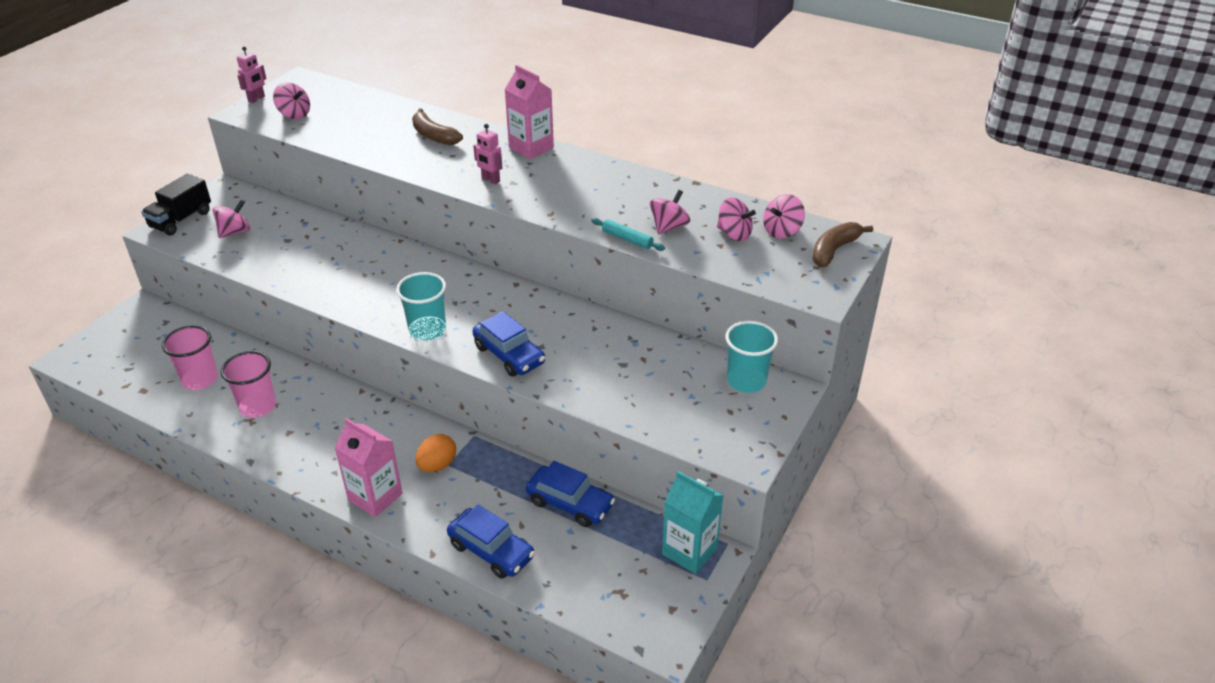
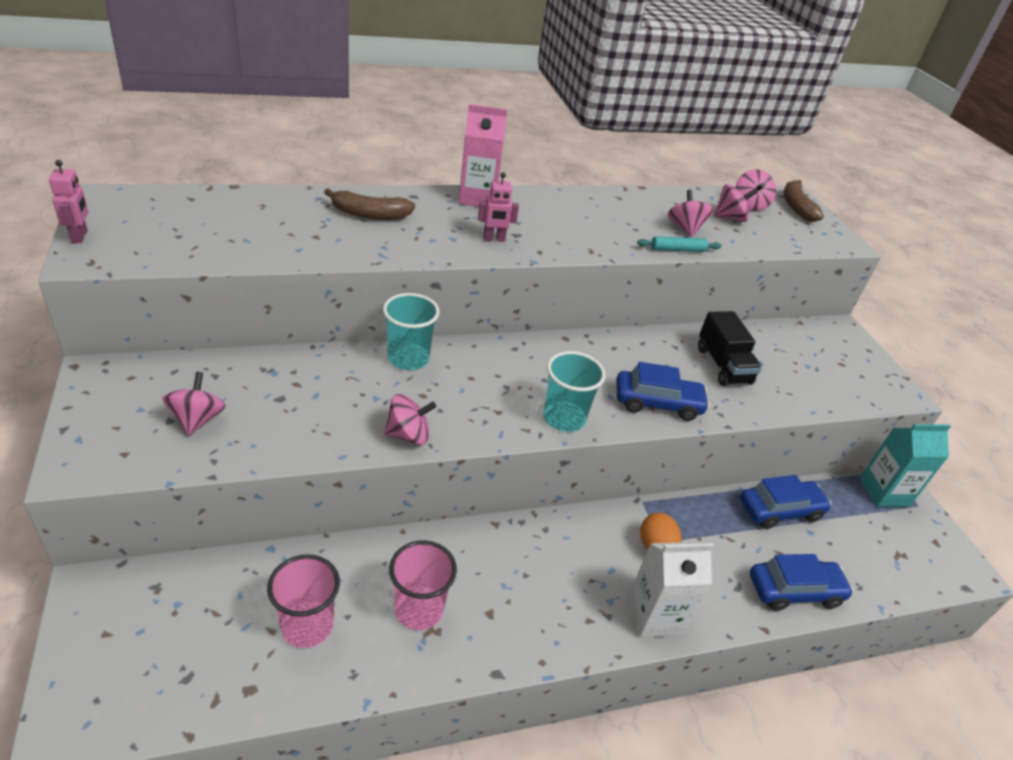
camera: 50 degrees left, 0 degrees up
(181, 220) = (93, 438): black truck -> black truck (723, 365)
(294, 114) = (166, 239): pink spinning top -> pink spinning top (408, 435)
(375, 497) = (654, 615): pink carton -> white carton
(746, 381) = (815, 336): turquoise cup -> turquoise cup (408, 358)

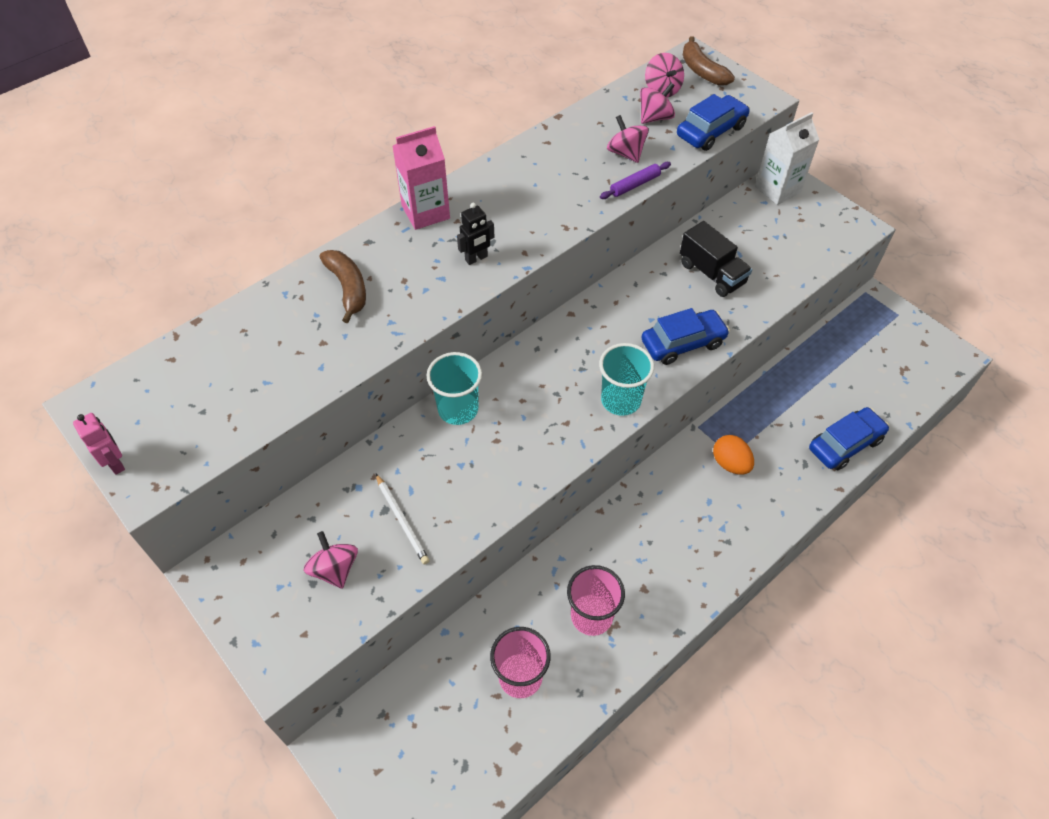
camera: 20 degrees left, 15 degrees up
(288, 412) = (402, 520): none -> white pencil
(370, 214) = (348, 288): brown banana -> brown banana turned 90 degrees counterclockwise
(408, 435) = (513, 486): pink spinning top -> none
(494, 239) = (476, 258): pink robot -> black robot
(654, 615) = (759, 522): white carton -> white carton (777, 189)
(677, 250) = (635, 185): turquoise rolling pin -> purple rolling pin
(780, 510) = (802, 376): blue car -> blue car (711, 131)
(884, 492) = (869, 316): turquoise carton -> none

